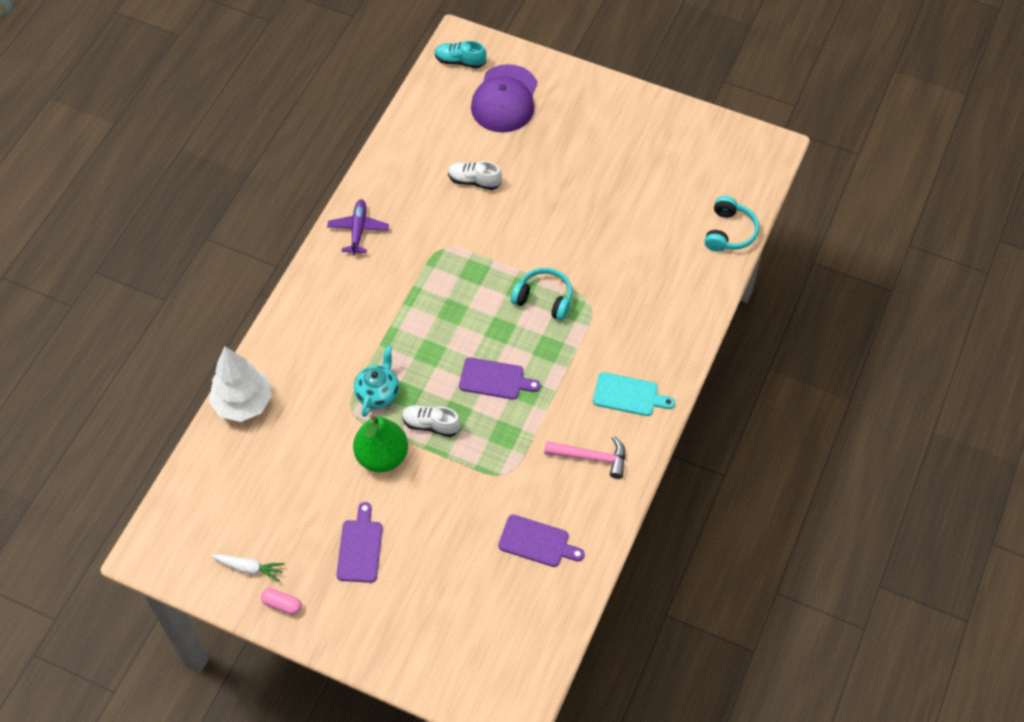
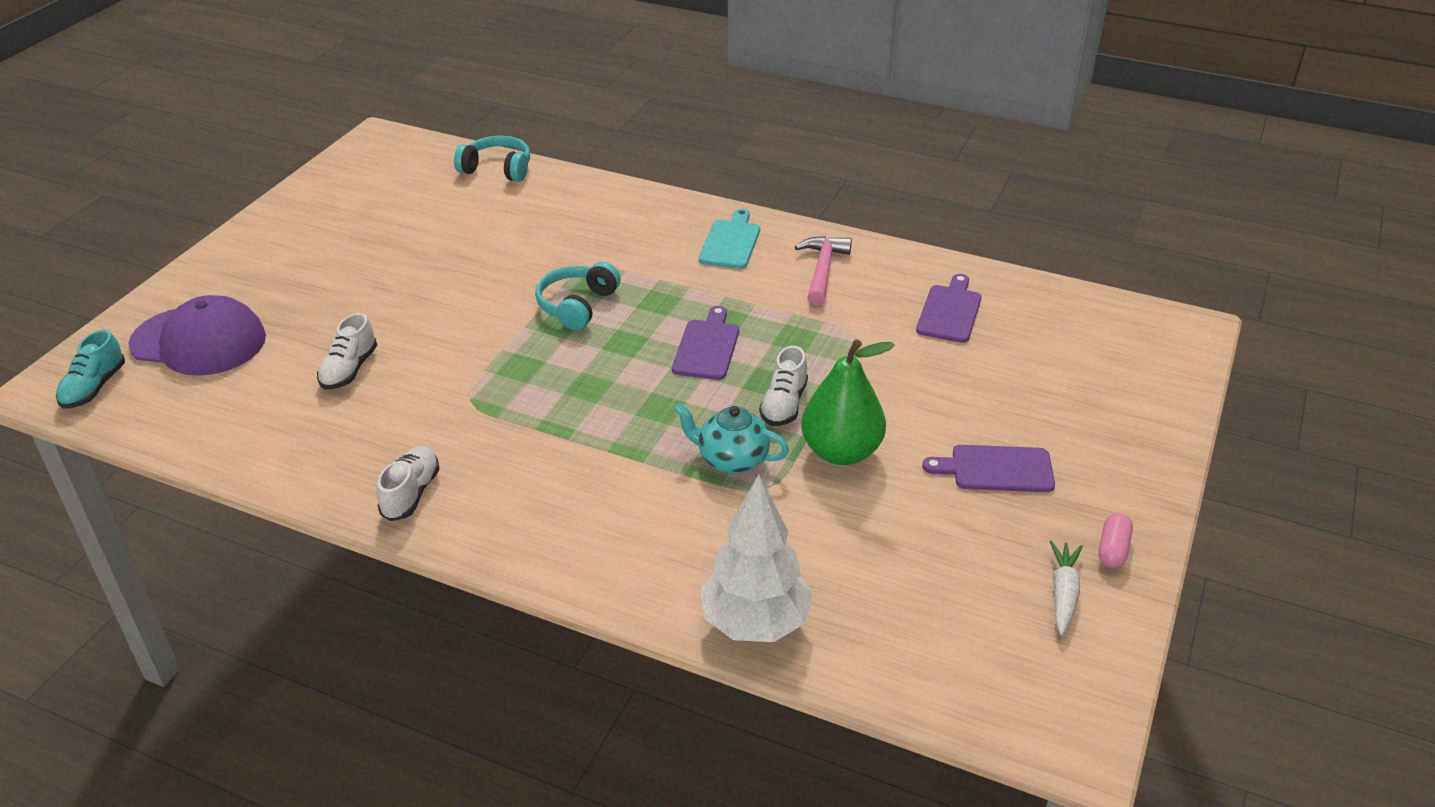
camera: 90 degrees left, 20 degrees down
(358, 230) = (411, 494): purple plane -> white shoe

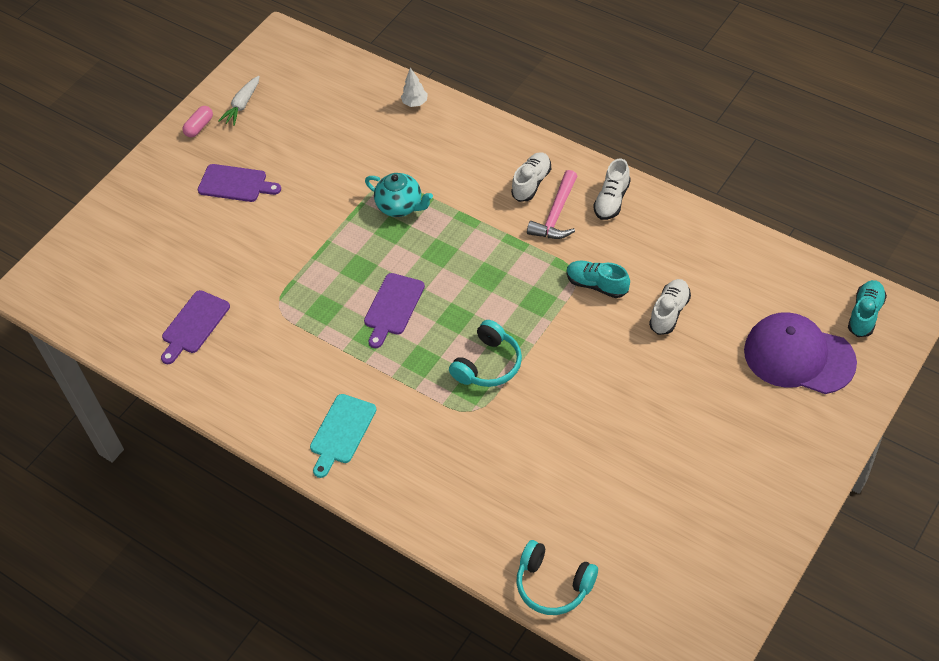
camera: 165 degrees left, 15 degrees up
(441, 390) = (597, 285): none -> turquoise shoe
(755, 623) = (415, 103): white tree -> white tree, size x0.44
(784, 404) = (352, 247): white shoe -> white shoe (531, 183)
(822, 270) = (274, 385): pink hammer -> pink hammer (556, 215)
(841, 452) = (327, 205): green pear -> none

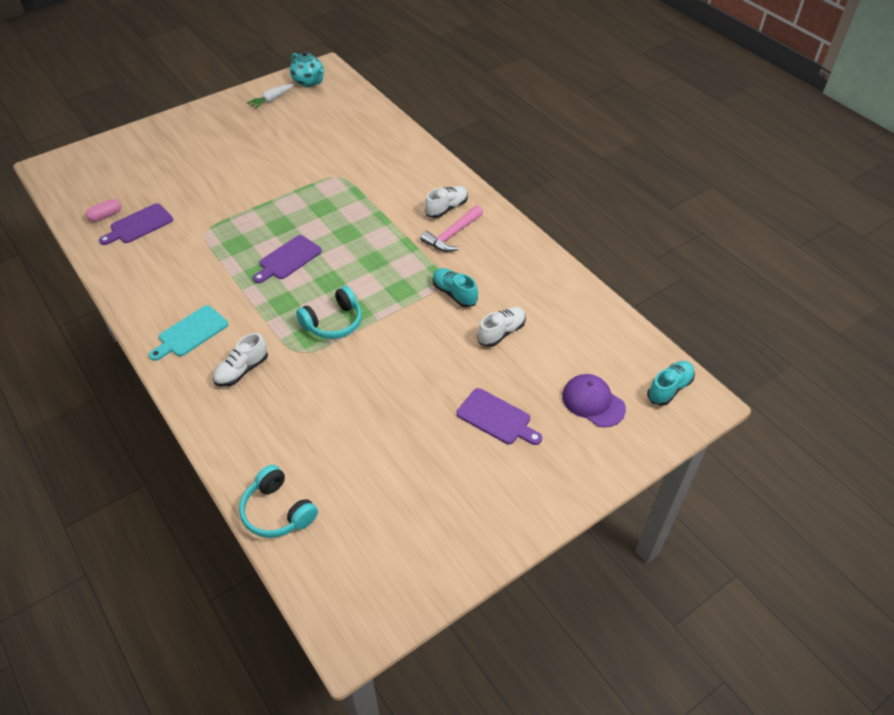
camera: 15 degrees right, 5 degrees down
(199, 127) = (233, 104): pink capsule -> pink capsule (105, 216)
(235, 184) = (232, 145): purple cutting board -> purple cutting board (496, 418)
(400, 206) = (339, 194): turquoise teapot -> turquoise teapot (309, 82)
(415, 103) = (393, 132): white tree -> none
(612, 200) = (502, 238): white shoe -> white shoe (242, 370)
(799, 356) = (593, 402): purple cap -> purple cap, size x0.65

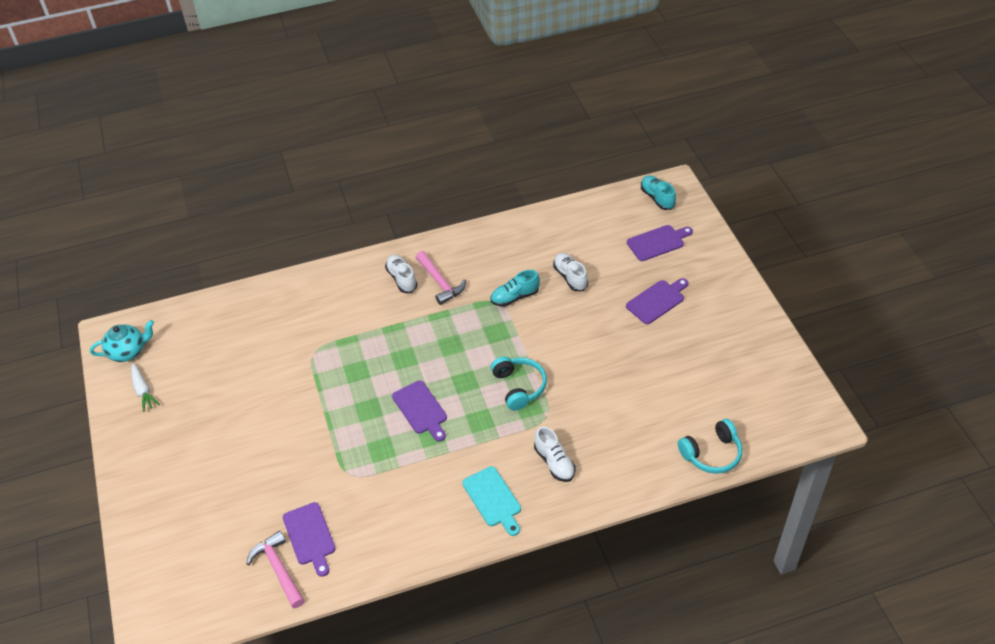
camera: 70 degrees left, 0 degrees up
(105, 216) = (278, 569): pink capsule -> pink hammer
(593, 402) = (657, 242): purple cap -> purple cutting board

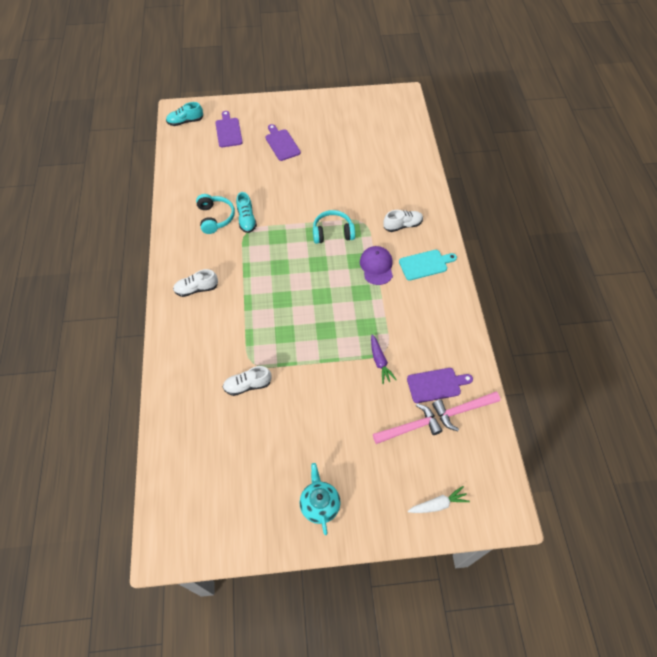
camera: 80 degrees left, 10 degrees up
(128, 351) = (194, 530): turquoise teapot -> turquoise teapot (319, 504)
(143, 391) = (250, 515): white carrot -> white carrot (438, 504)
(333, 471) = (380, 362): none -> purple carrot
(421, 409) = (336, 295): purple cutting board -> none
(440, 282) = (212, 263): pink hammer -> pink hammer (410, 428)
(476, 444) = (376, 266): none -> purple cap
(570, 277) = (240, 184): white shoe -> white shoe (248, 385)
(711, 453) = (414, 147): turquoise headphones -> turquoise headphones (215, 218)

